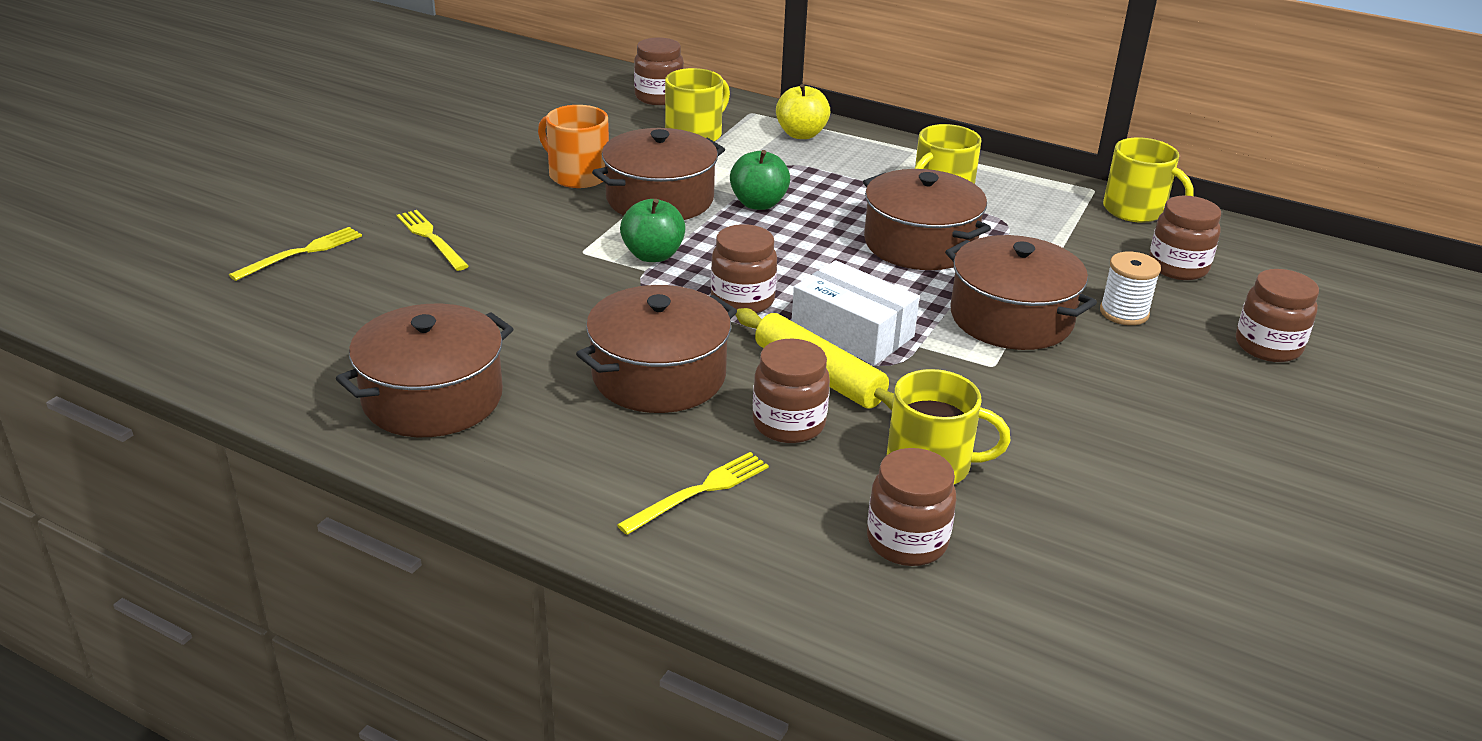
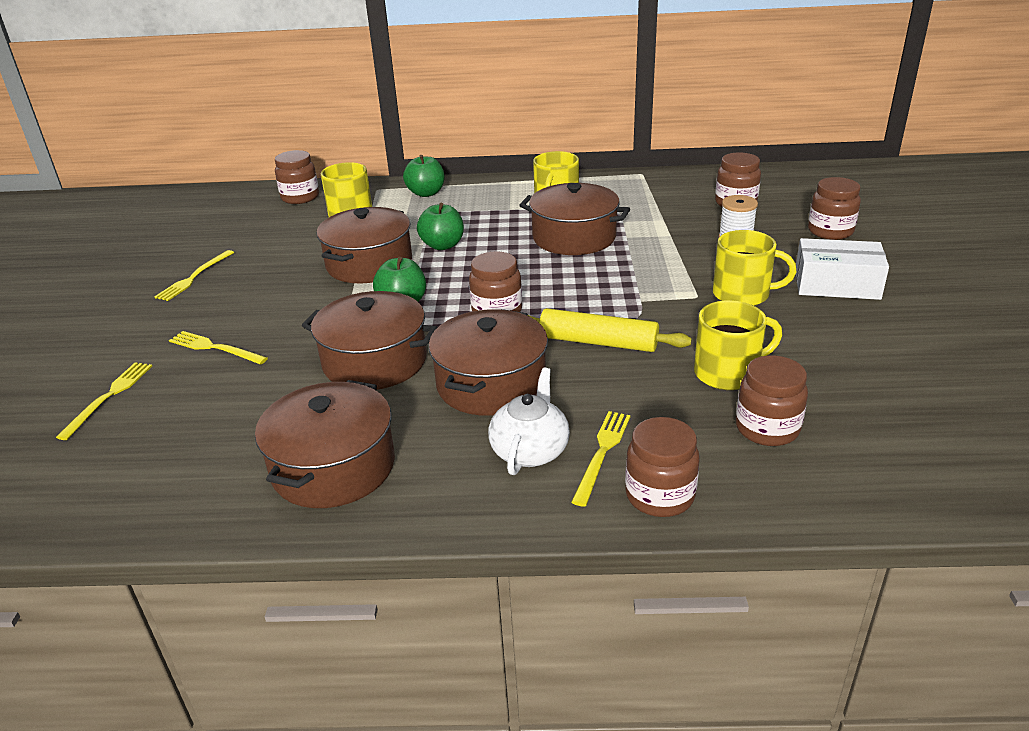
camera: 25 degrees left, 0 degrees up
(475, 156) = (194, 277): none -> yellow fork
(577, 175) = (290, 266): orange mug -> none
(629, 459) = (530, 450): none -> white teapot
(788, 424) = (613, 382): brown jar -> brown jar (659, 496)
(801, 134) = (426, 193): yellow apple -> green apple
(852, 332) = (590, 306): white box -> white box (836, 284)
(1011, 318) = (676, 264): brown pot -> brown pot (375, 361)
(1135, 210) = (677, 178): yellow mug -> yellow mug (742, 294)

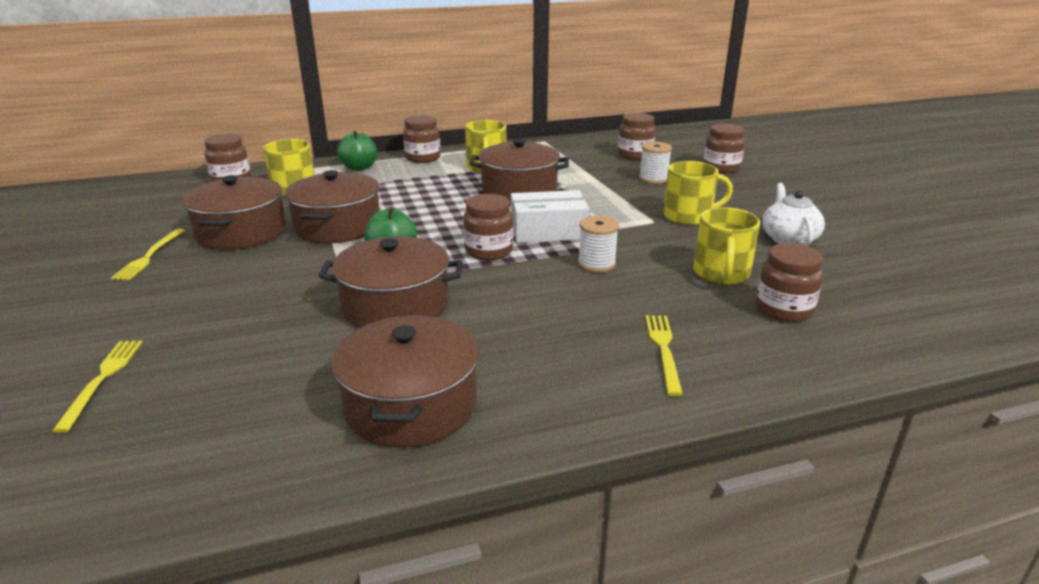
camera: 20 degrees left, 5 degrees down
(215, 348) = (210, 316): yellow fork -> none
(442, 245) = (402, 205): green apple -> none
(491, 384) = (523, 309): brown pot -> brown pot (241, 232)
(530, 450) = (598, 358): white teapot -> white teapot (788, 239)
(598, 342) = (596, 264): yellow rolling pin -> white spool
(659, 496) = (738, 375): brown jar -> brown jar (423, 158)
(728, 373) = (721, 273): yellow mug -> yellow mug turned 135 degrees clockwise
(836, 284) = (754, 202): white box -> white box (548, 231)

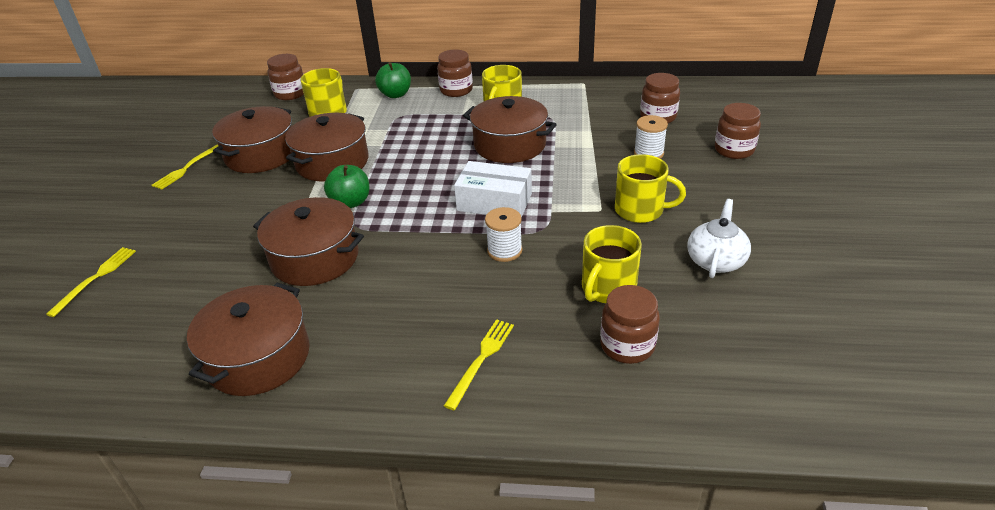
camera: 25 degrees right, 10 degrees up
(488, 251) = (427, 215): brown jar -> none

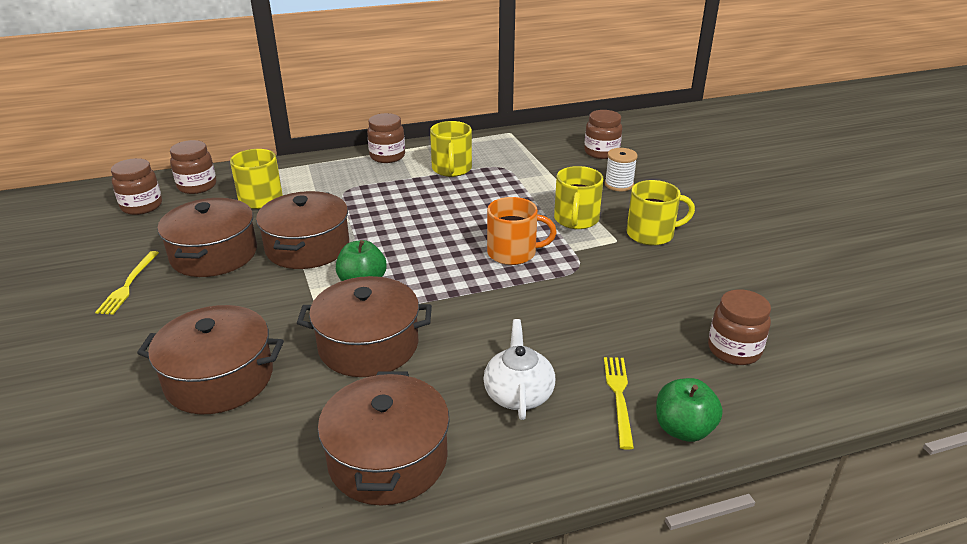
camera: 25 degrees left, 5 degrees down
(95, 278) = (105, 431): yellow fork -> none
(395, 94) = (324, 169): green apple -> green apple (683, 429)
(494, 202) = (513, 253): white box -> orange mug
(504, 251) = (559, 294): white spool -> none
(509, 145) = (484, 198): brown pot -> brown pot (219, 378)
(607, 288) = (678, 306): yellow mug -> yellow mug (576, 219)
(715, 261) = (746, 263): white teapot -> white teapot (518, 394)
(734, 150) = (687, 170): brown jar -> brown jar (142, 206)

